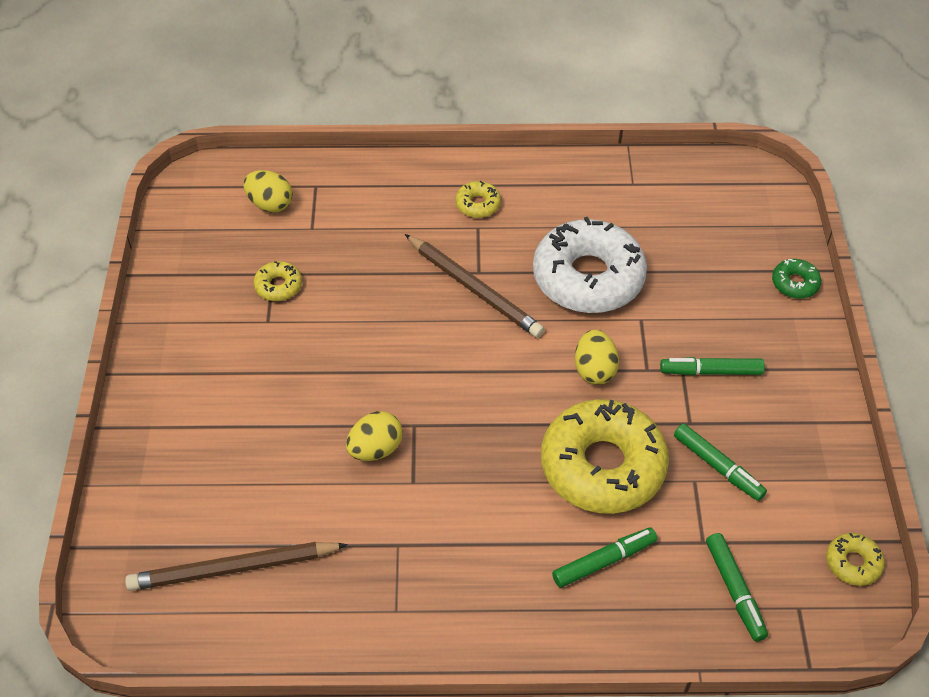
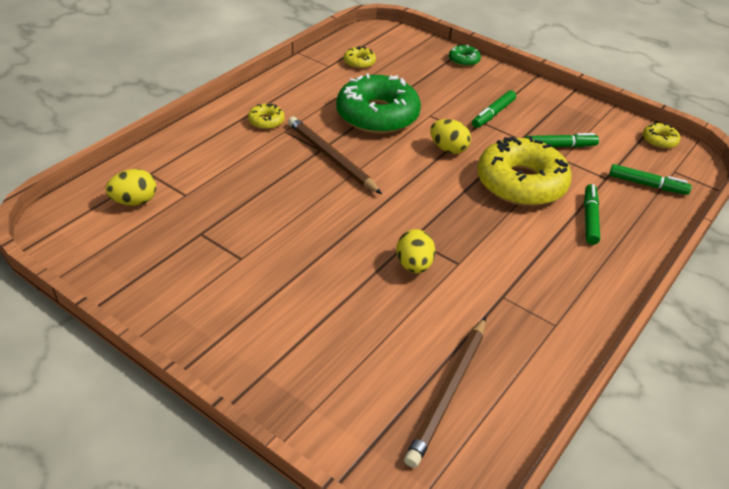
camera: 55 degrees left, 10 degrees down
(278, 286) = (216, 236): yellow donut -> yellow donut (359, 62)
(474, 288) = (331, 158): brown pencil -> brown pencil turned 120 degrees counterclockwise
(588, 277) = (377, 115): white donut -> green donut

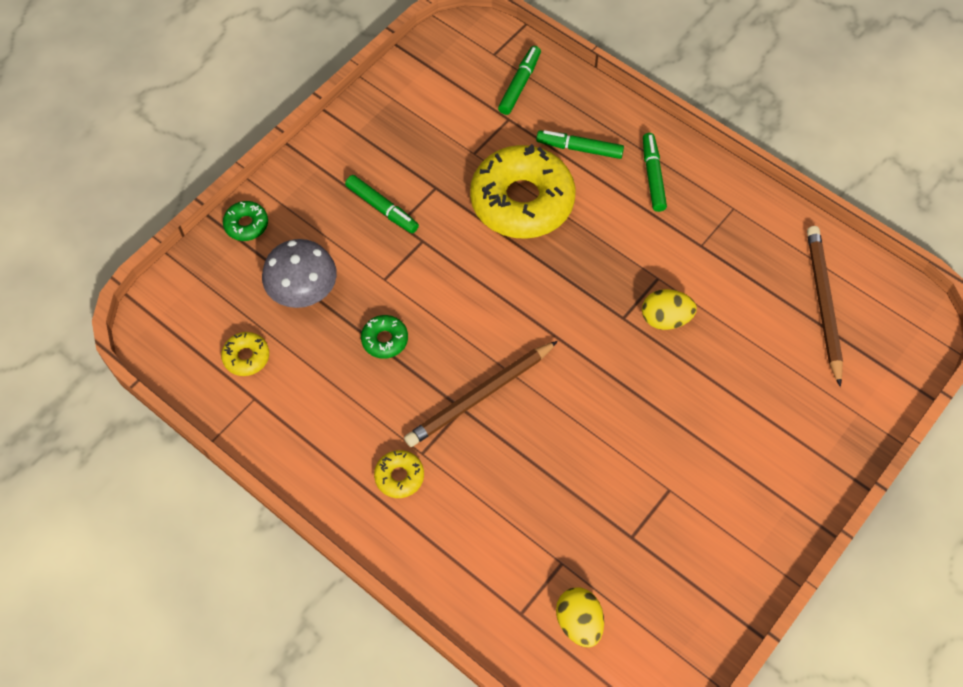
camera: 85 degrees left, 20 degrees up
(377, 115) = (385, 340): green donut -> green donut, size x0.42
(415, 82) = (303, 289): none -> grey mushroom
(448, 149) = (458, 266): yellow egg -> none
(448, 392) = (823, 304): brown pencil -> brown pencil turned 120 degrees counterclockwise
(560, 146) = (450, 150): green marker -> green marker (653, 176)
(659, 140) = (436, 52): yellow donut -> none

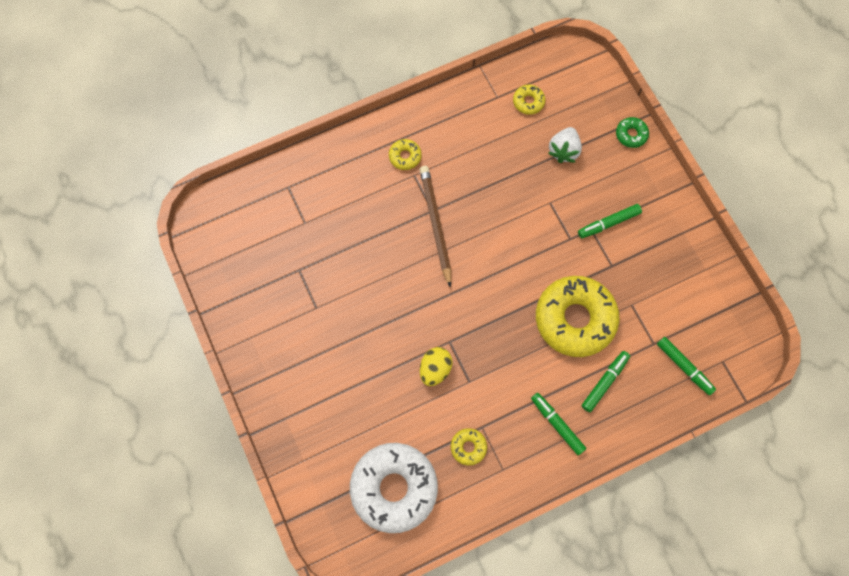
camera: 115 degrees right, 10 degrees up
(303, 289) = (563, 151): grey mushroom -> white strawberry
(385, 340) = (503, 185): green donut -> none
(579, 622) = (265, 215): yellow egg -> none
(653, 176) = (557, 424): green marker -> green marker turned 150 degrees counterclockwise
(731, 249) = (468, 447): none -> yellow donut
(823, 304) = (394, 488): brown pencil -> white donut

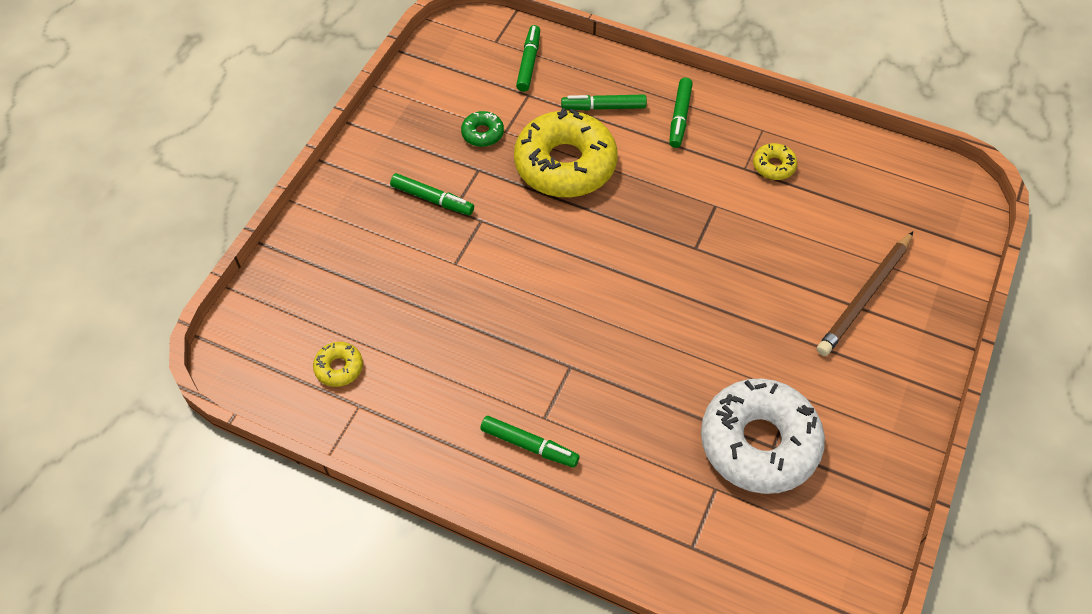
camera: 130 degrees left, 15 degrees down
(394, 488) = (873, 195): white donut -> white donut (759, 443)
(405, 156) = (529, 445): yellow donut -> green marker
(435, 224) = (584, 350): brown pencil -> brown pencil (865, 296)
(435, 369) = (735, 240): yellow egg -> none
(563, 151) = (377, 291): white strawberry -> none
(631, 134) = (301, 243): green donut -> green donut (482, 133)

